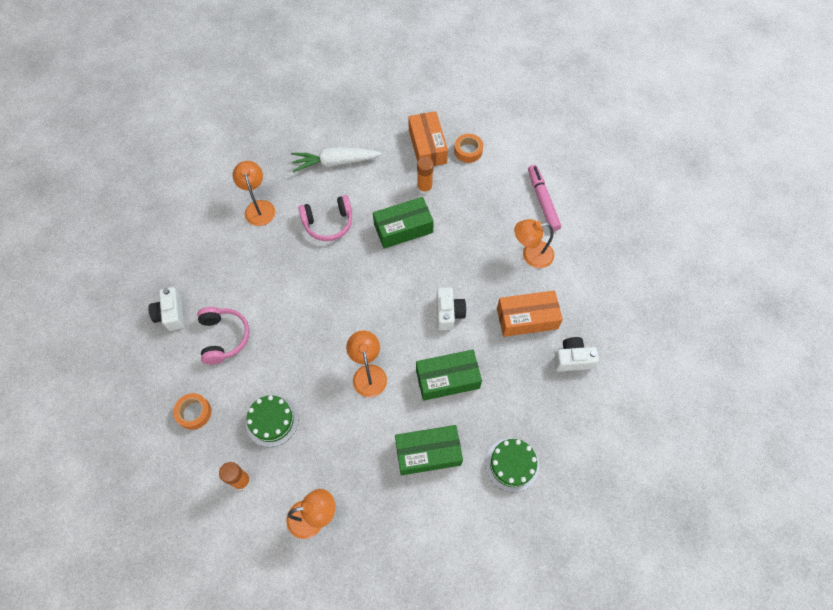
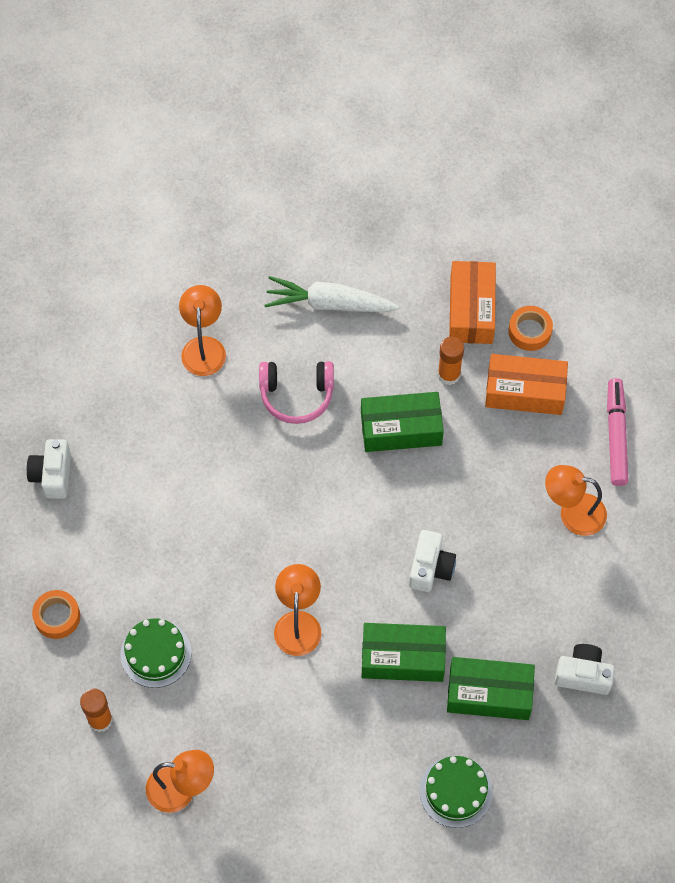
camera: 15 degrees right, 0 degrees up
(224, 337) = (116, 525): pink headphones -> none
(428, 453) = (349, 747): green box -> green box (489, 693)
(527, 318) = (538, 602): orange box -> orange box (525, 391)

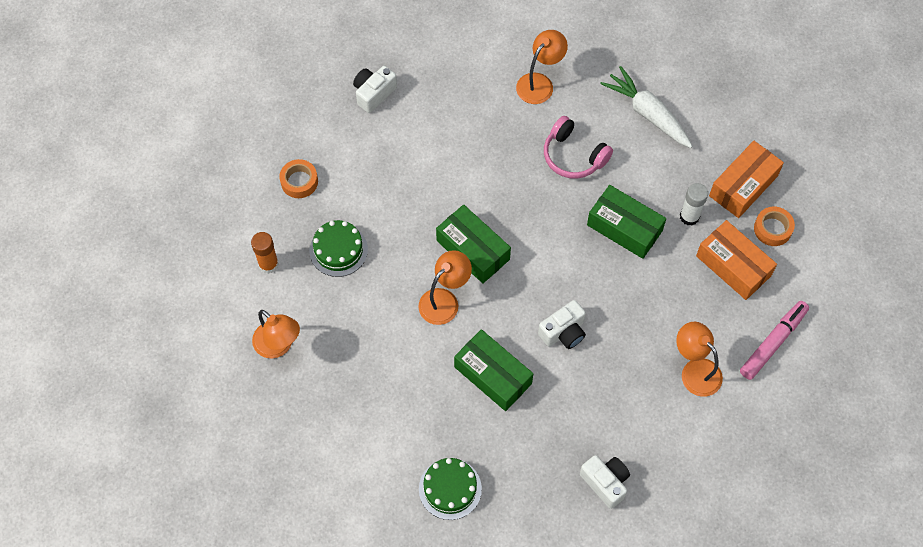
camera: 40 degrees right, 0 degrees up
(449, 374) = (689, 216): orange glue stick -> white glue stick
(489, 693) = (529, 444): green box -> green box (473, 250)

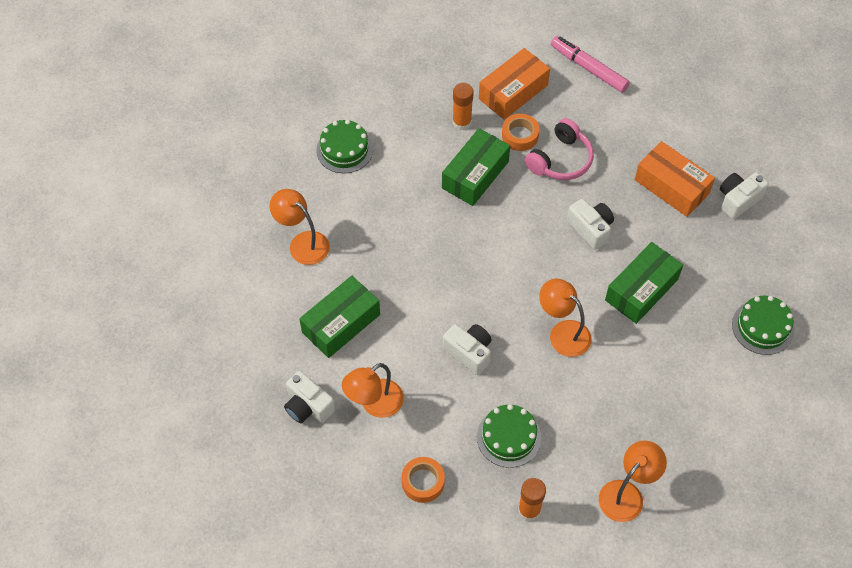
camera: 90 degrees left, 5 degrees down
(424, 219) = (469, 352): none -> white camera
(473, 250) = (504, 306): green box -> green box (341, 323)
(573, 156) = (393, 215): pink headphones -> pink headphones (560, 160)
(648, 113) = (344, 150): white carrot -> green cake
(689, 216) = (462, 122): white glue stick -> orange glue stick
(695, 370) = (621, 127): orange lamp -> orange lamp (374, 404)
(743, 186) = (428, 79): orange box -> orange box (671, 187)
(772, 229) = (473, 60): orange tape -> orange tape (520, 136)

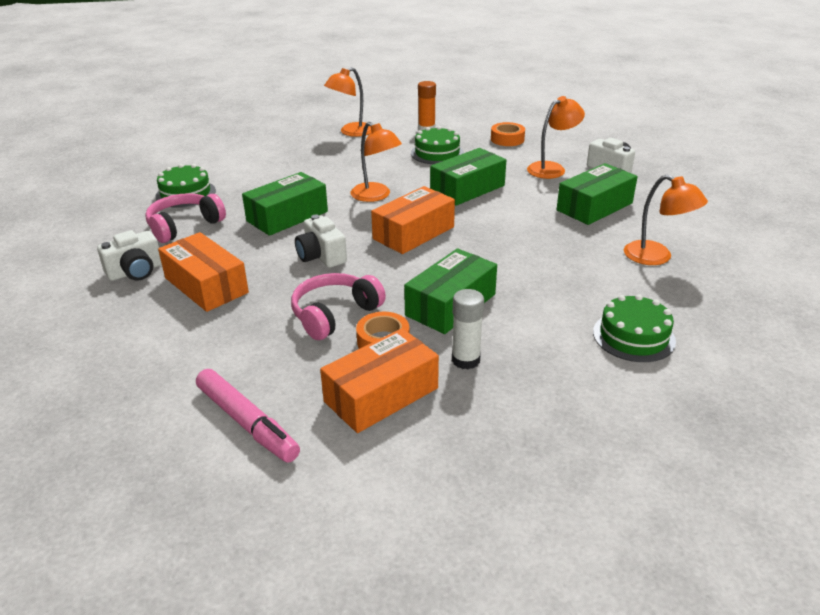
camera: 175 degrees left, 25 degrees down
(462, 122) = (465, 360): orange glue stick -> white glue stick
(469, 352) = (467, 189): white camera -> green box
(515, 268) = (413, 233): none -> orange box
(733, 268) = (184, 226): none -> pink headphones

